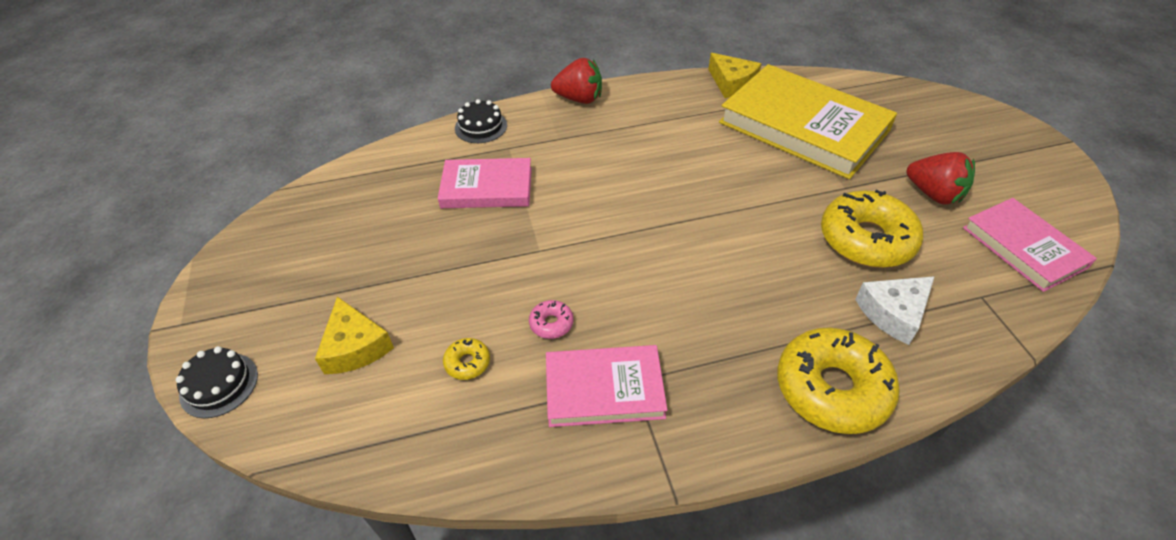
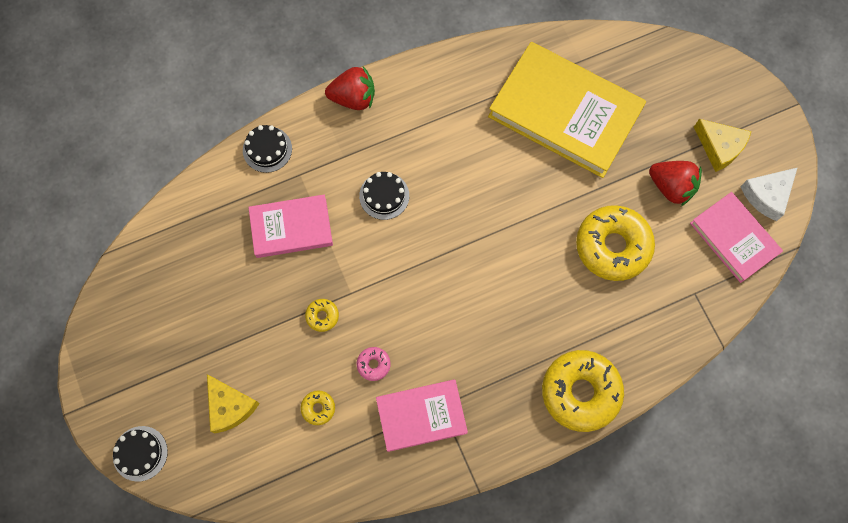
camera: 10 degrees left, 25 degrees up
(499, 268) = (322, 316): none -> yellow donut
(596, 171) = (384, 196): none -> black cake
(732, 83) = (498, 57): yellow cheese -> yellow cheese (719, 147)
(893, 313) = (628, 319): white cheese -> white cheese (767, 195)

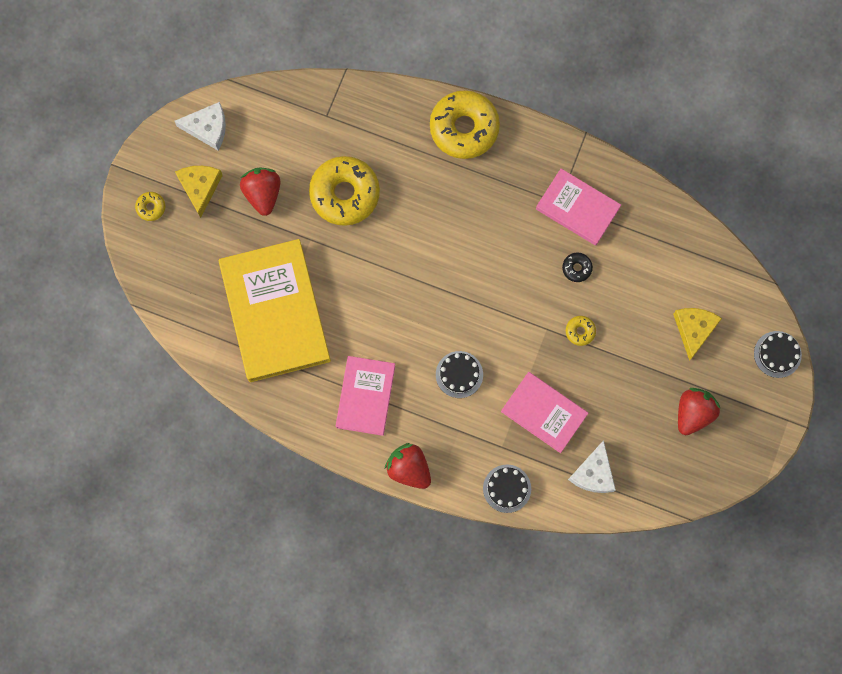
camera: 135 degrees left, 5 degrees up
(171, 338) = (693, 413): none -> red strawberry
(210, 219) = (593, 473): none -> white cheese
(318, 408) = (638, 274): yellow donut -> yellow donut (151, 207)
(373, 364) = (577, 268): pink donut -> black donut
(734, 238) = (261, 123): pink book -> pink book (365, 396)

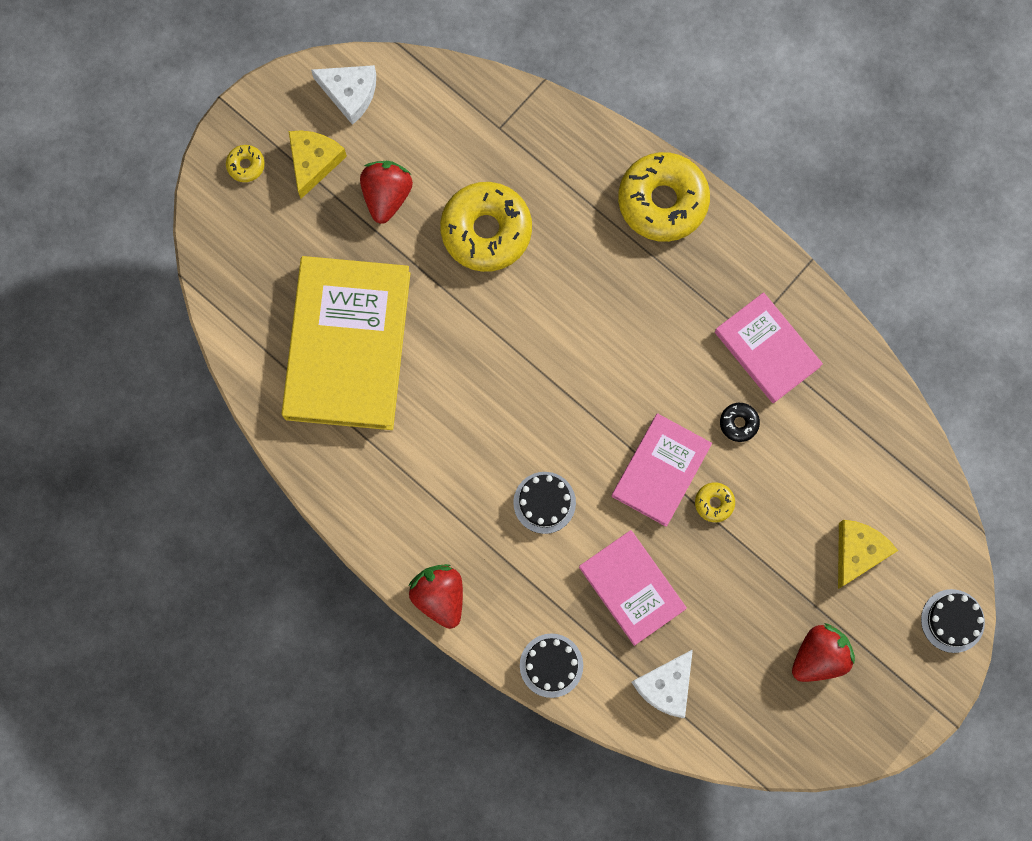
camera: 20 degrees right, 0 degrees up
(365, 396) = (419, 488): pink book -> pink book (660, 470)

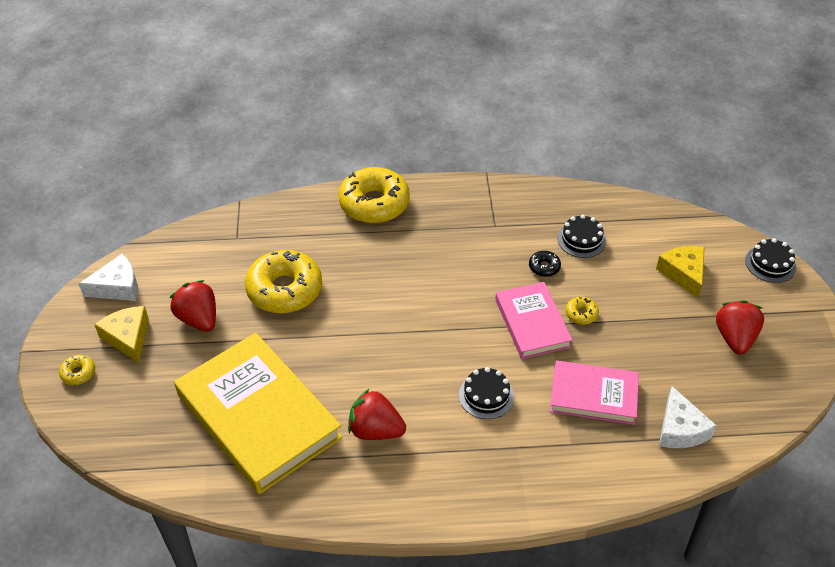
camera: 45 degrees left, 30 degrees down
(439, 596) = (485, 507): red strawberry -> red strawberry (375, 430)
(551, 665) = (602, 481): black cake -> black cake (581, 240)
(767, 349) = (514, 224): pink book -> none

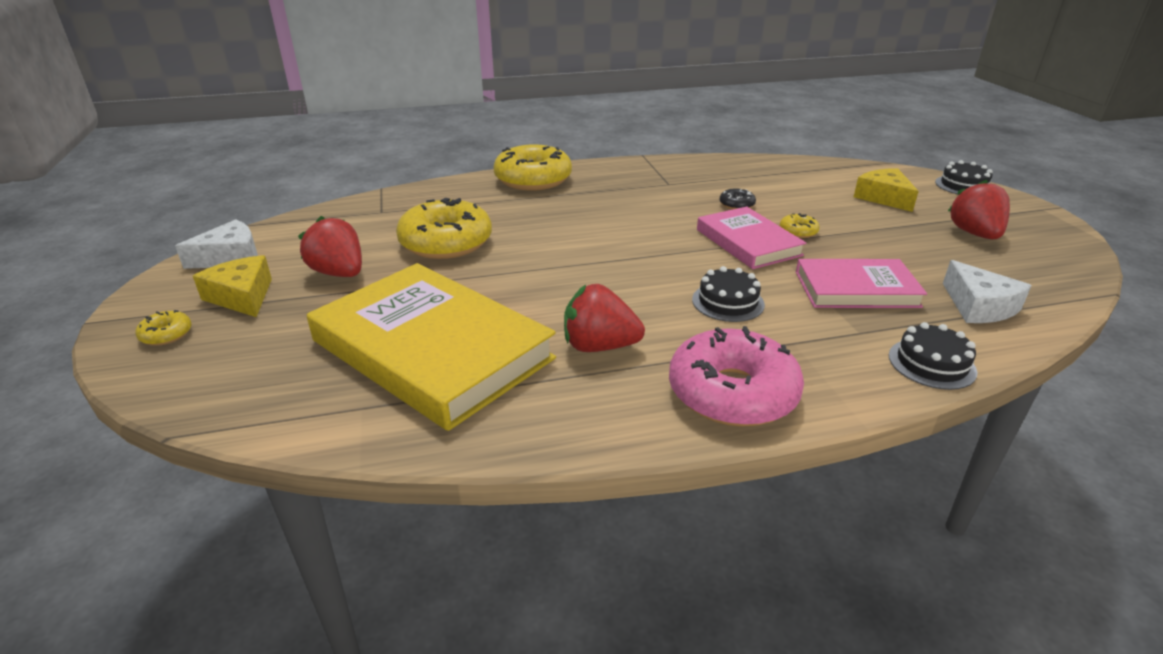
camera: 10 degrees left, 15 degrees down
(453, 489) = (732, 393): none -> pink donut
(581, 240) = (764, 185): black cake -> black cake (931, 363)

